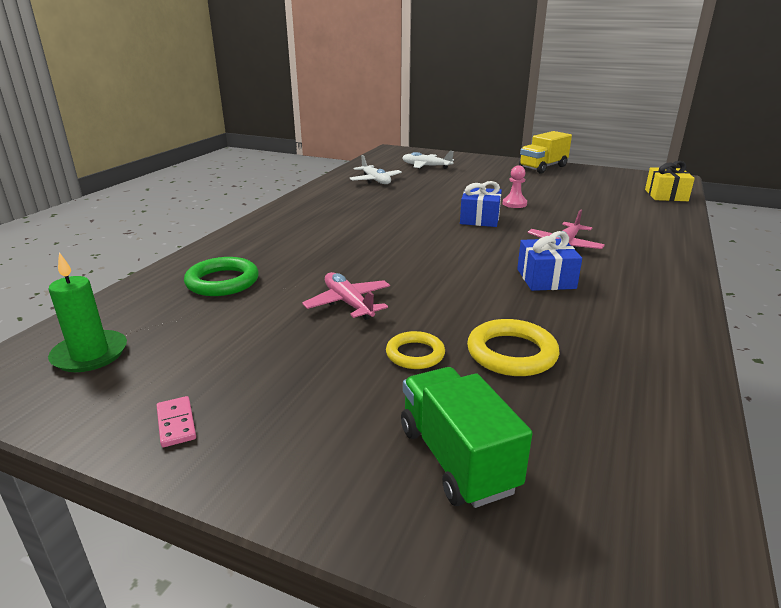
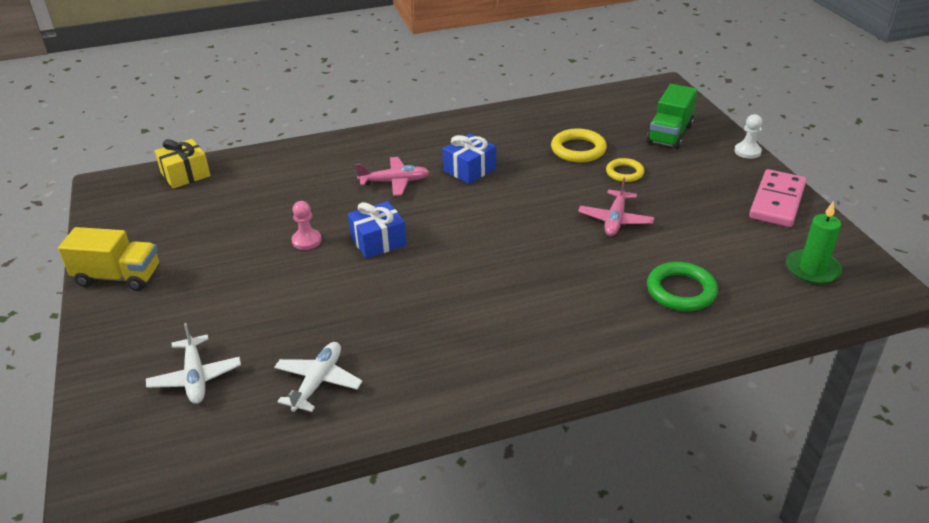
camera: 130 degrees left, 10 degrees up
(176, 423) = (777, 201): pink domino -> pink domino, size x2.27
(294, 506) = (747, 151): none -> white pawn

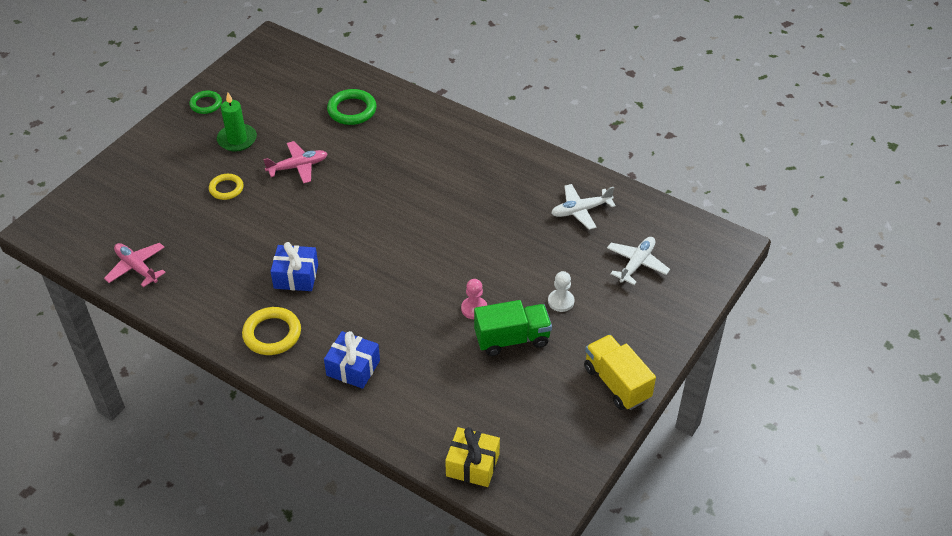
camera: 130 degrees left, 10 degrees up
(378, 241) = (436, 269): blue gift -> blue gift (353, 368)
(395, 182) = (354, 310): pink plane -> pink plane (136, 268)
(578, 149) = (209, 229): yellow ring -> yellow ring (272, 334)
(670, 134) = (140, 189): green truck -> green truck (512, 339)
(747, 151) = (138, 139): white pawn -> white pawn (561, 301)
(777, 201) = (206, 104): pink domino -> green ring
(812, 269) = (279, 69): green candle -> green candle (237, 139)

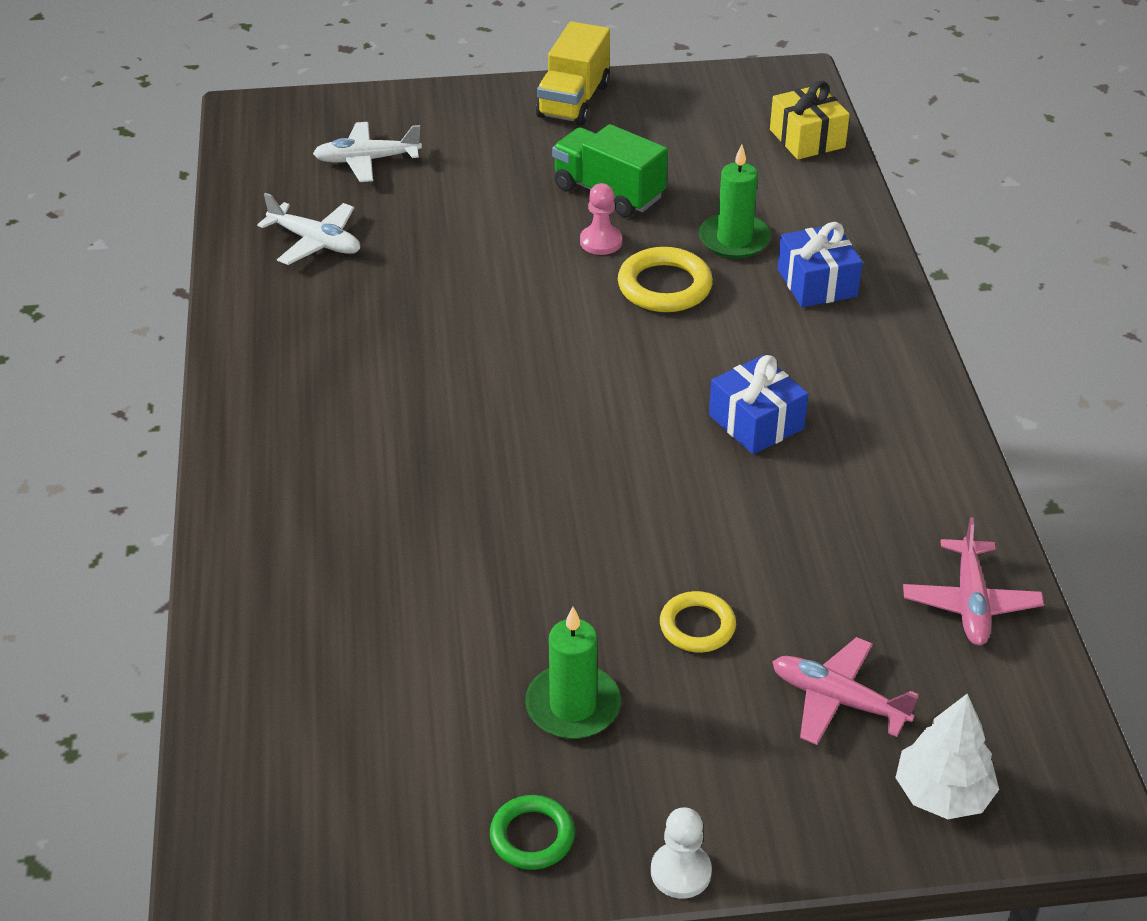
camera: 130 degrees left, 5 degrees down
(90, 200) = (943, 793): none -> white tree
(272, 334) = (870, 380): yellow ring -> yellow ring (664, 286)
(298, 167) = (547, 573): pink plane -> pink plane (838, 700)
(352, 110) = (332, 603): green ring -> none
(420, 361) = (734, 239): none -> green candle
(561, 301) = (502, 186): white pawn -> white pawn (680, 872)

